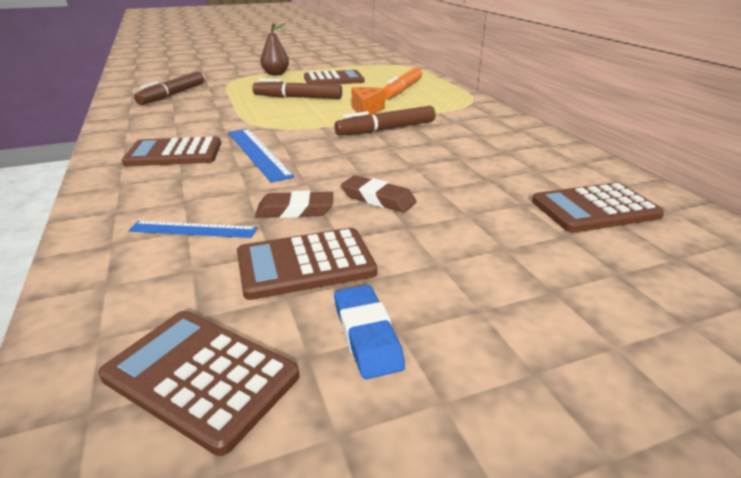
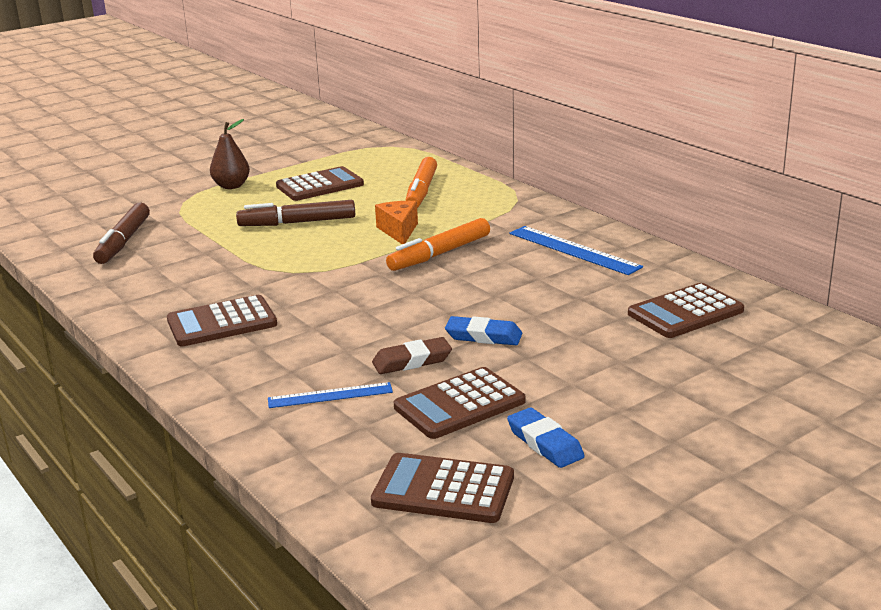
camera: 15 degrees left, 5 degrees down
(258, 153) = (318, 307): blue ruler -> blue ruler (573, 250)
(378, 199) = (483, 336): brown eraser -> blue eraser
(386, 129) = (440, 254): brown marker -> orange marker

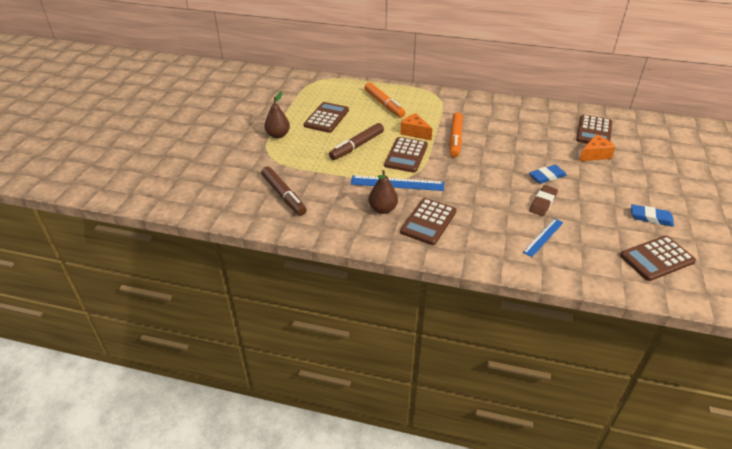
camera: 40 degrees left, 15 degrees up
(197, 291) = (382, 209): none -> brown pear
(459, 404) = (595, 215): brown calculator -> brown calculator (406, 155)
(573, 250) = (504, 115): blue ruler -> blue ruler (397, 183)
(621, 339) = (595, 155): none -> orange cheese

